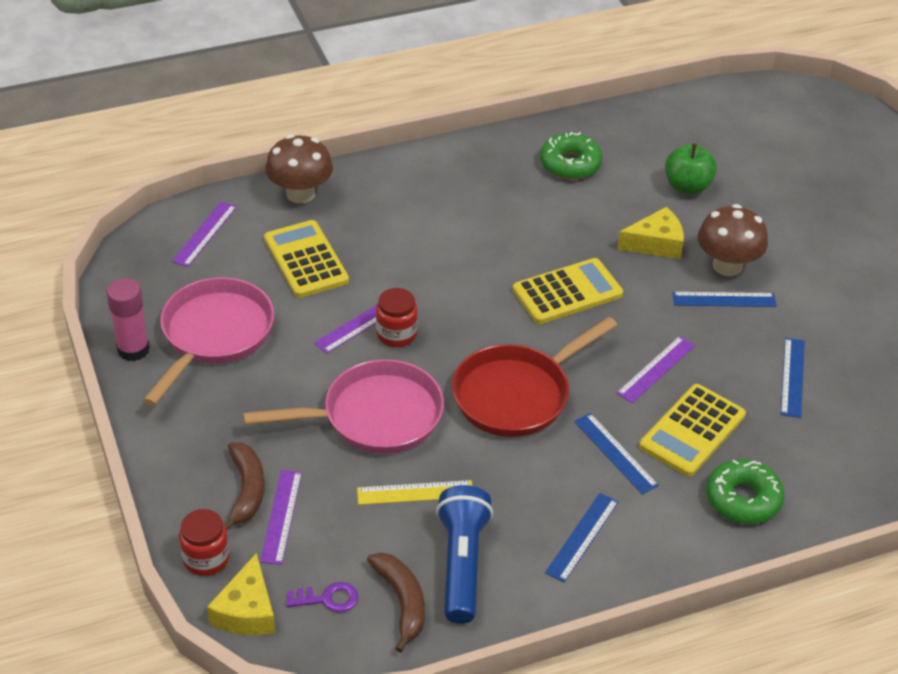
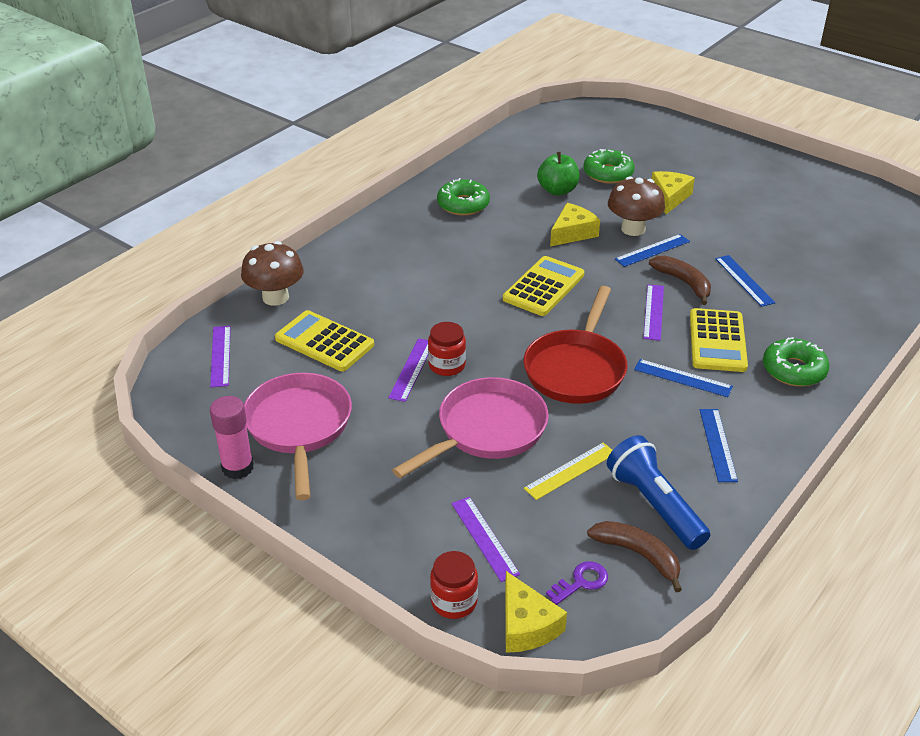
camera: 30 degrees left, 5 degrees down
(246, 490) = (437, 532): brown banana -> brown banana (684, 283)
(764, 188) = (608, 173): none -> green donut
(806, 245) = (669, 197): none -> yellow cheese

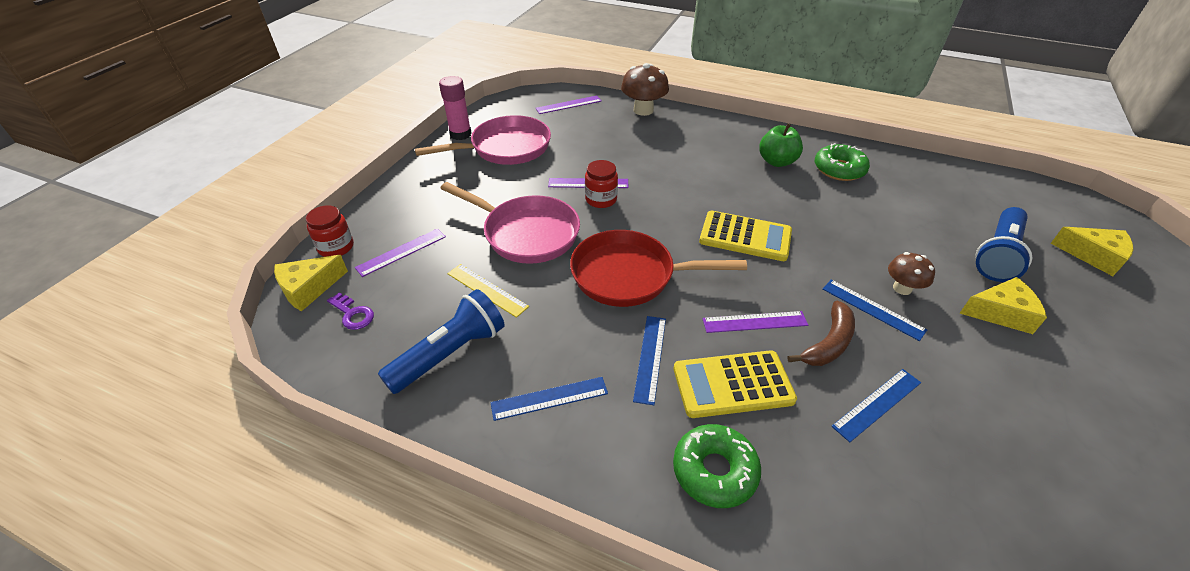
camera: 75 degrees right, 5 degrees up
(324, 342) = (602, 139): yellow calculator -> none
(557, 190) = (922, 222): green apple -> green apple (776, 162)
(572, 233) = (853, 243): yellow cheese -> yellow cheese (1093, 256)
(608, 173) = (997, 255): green donut -> blue flashlight
(633, 229) = (902, 288): brown mushroom -> brown mushroom, size x0.62
(638, 555) = (384, 348): brown banana -> none

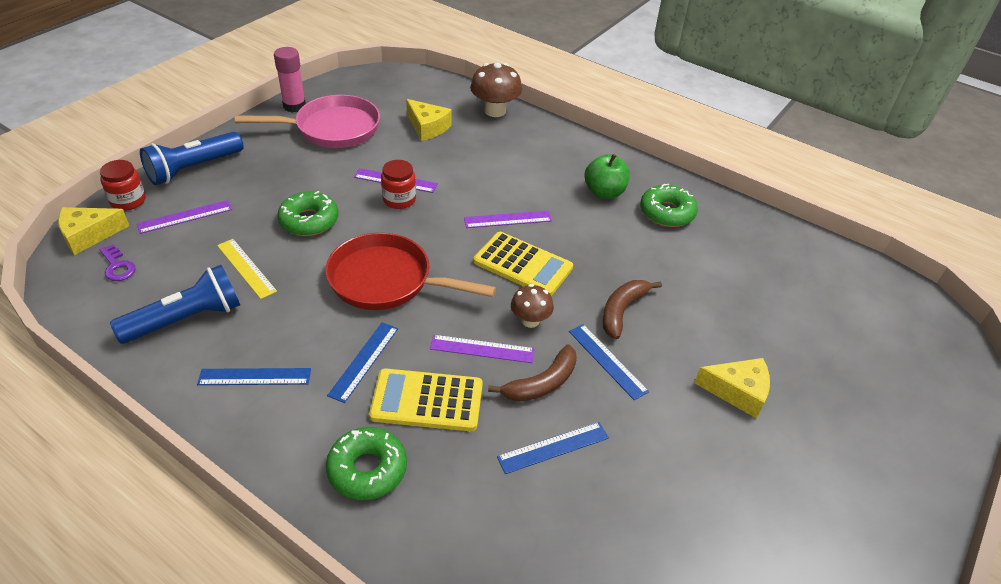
camera: 10 degrees right, 0 degrees up
(526, 233) = (309, 221): pink pan -> green donut
(568, 105) = (420, 92): purple ruler -> purple ruler (508, 219)
(856, 261) = (622, 311): none -> brown banana
(902, 288) = (651, 347): brown mushroom -> brown mushroom (530, 320)
(997, 255) = (777, 334): blue flashlight -> blue flashlight (193, 168)
(1093, 256) = (883, 356): yellow cheese -> yellow cheese (427, 127)

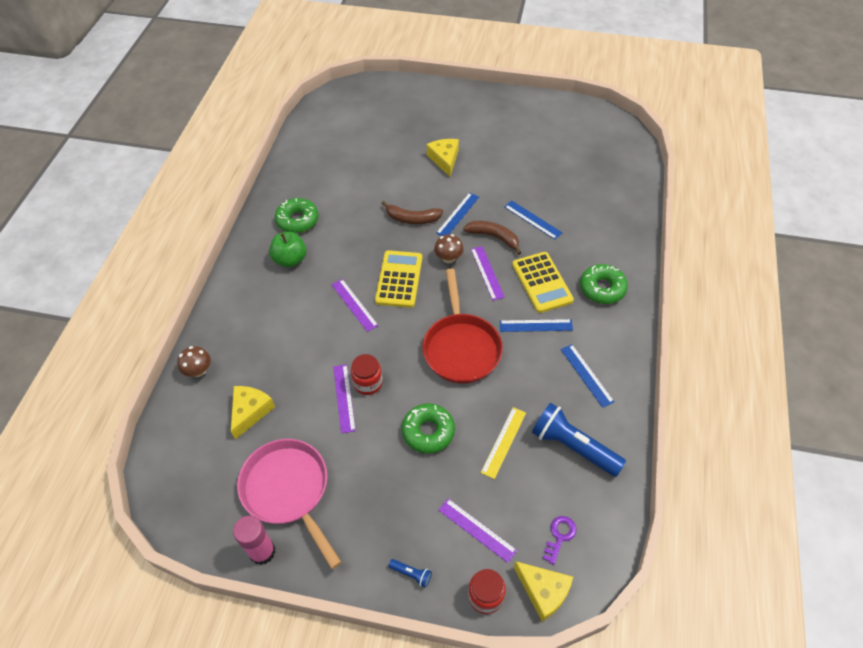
camera: 110 degrees left, 10 degrees up
(193, 168) = (411, 574): blue flashlight -> blue flashlight, size x0.42
(495, 111) = (198, 371): brown mushroom -> brown mushroom, size x0.62

